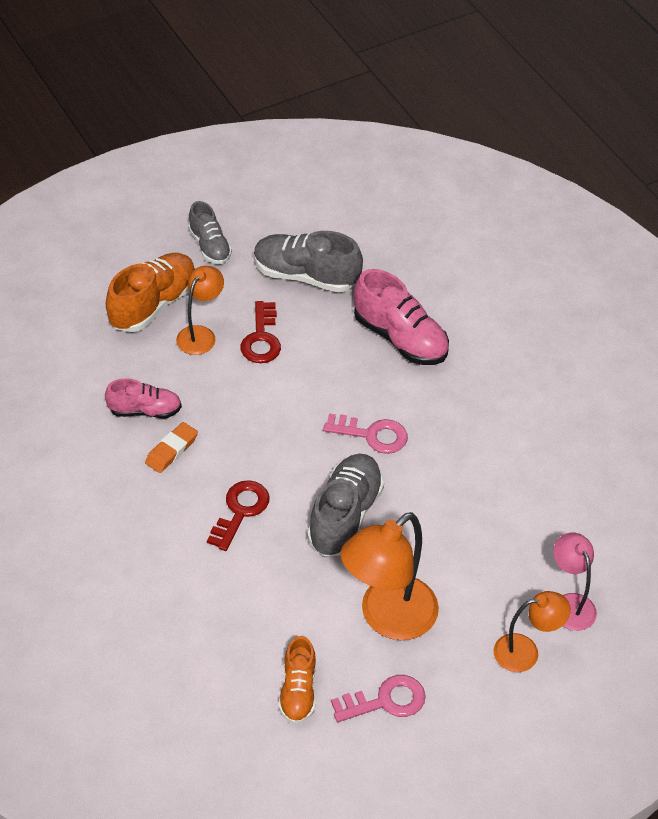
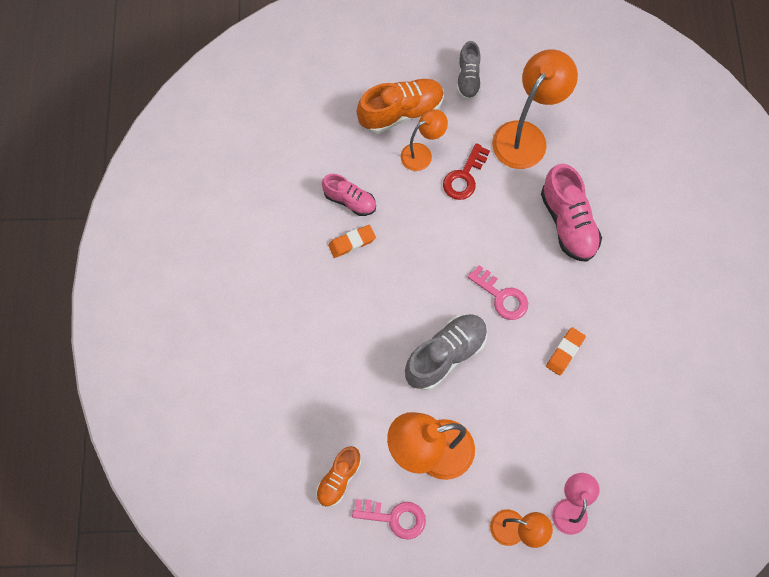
camera: 30 degrees right, 20 degrees up
(240, 511) = (374, 315): red key -> none
(305, 276) = (526, 136): grey shoe -> orange lamp
(472, 459) = (565, 352): none -> orange eraser

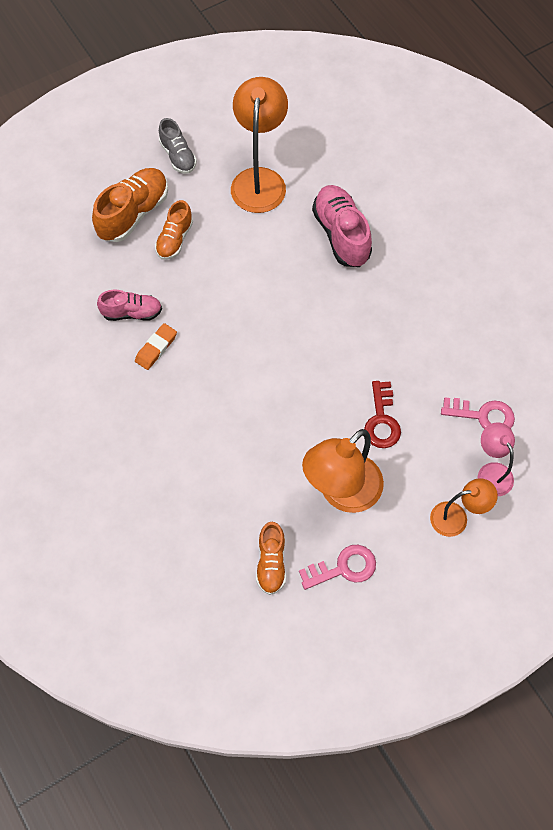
camera: 30 degrees left, 5 degrees down
(422, 153) = (174, 239): orange lamp -> orange shoe
(445, 355) = (302, 401): grey shoe -> none
(464, 177) = (225, 240): red key -> red key (382, 420)
(502, 296) = (322, 325): pink key -> pink key (483, 415)
(565, 352) = (405, 343): orange eraser -> none
(568, 223) = (341, 234): pink shoe -> pink shoe turned 150 degrees counterclockwise

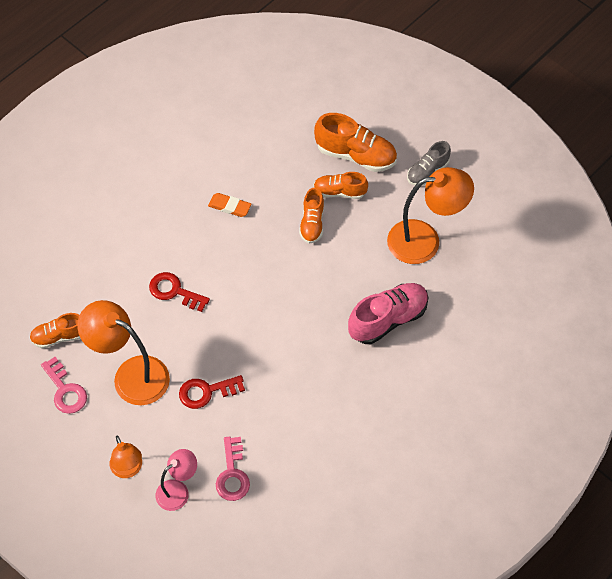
camera: 75 degrees right, 5 degrees down
(132, 313) = (258, 180): pink shoe -> none
(205, 274) = (312, 223): none -> orange shoe
(248, 427) = (174, 291): none -> red key

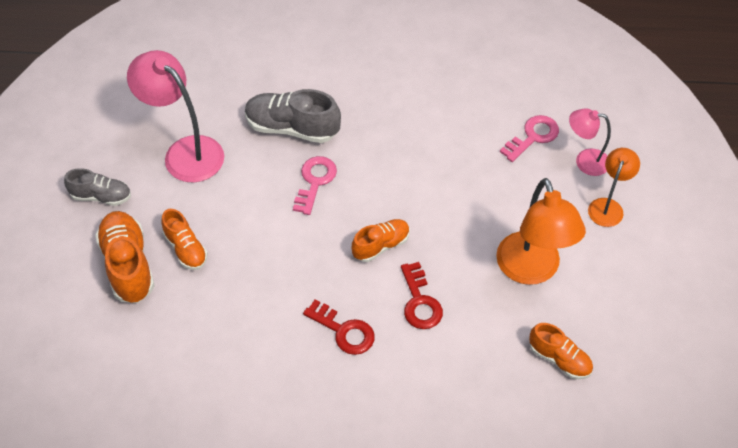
camera: 130 degrees left, 5 degrees down
(65, 390) = (599, 309): pink key -> pink key (315, 181)
(206, 392) = (487, 204): red key -> red key (344, 331)
(229, 207) = (284, 328): orange eraser -> none
(312, 223) = (242, 246): orange shoe -> orange shoe (381, 245)
(388, 319) = (292, 128): pink shoe -> grey shoe
(425, 240) = (185, 152): orange lamp -> pink lamp

